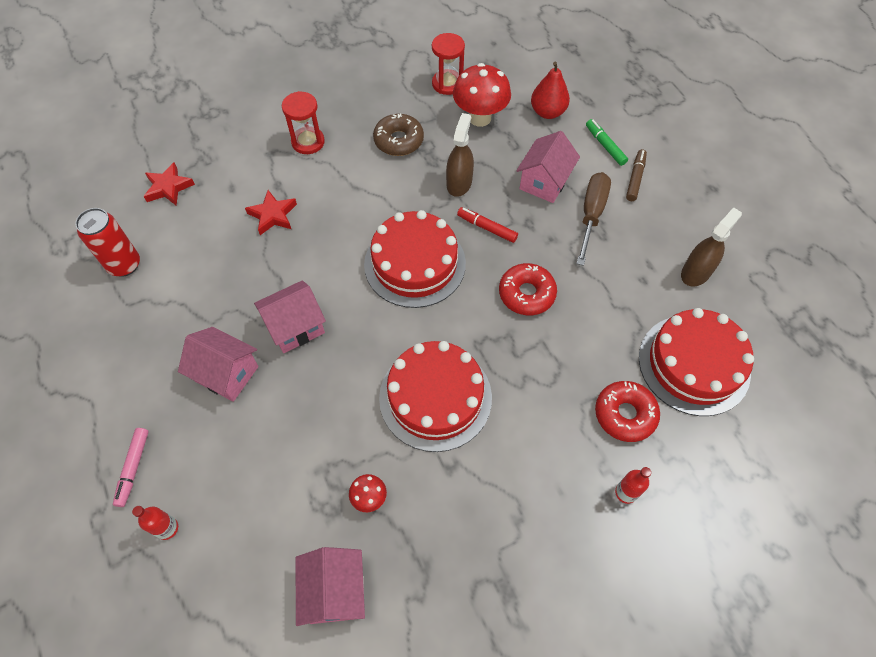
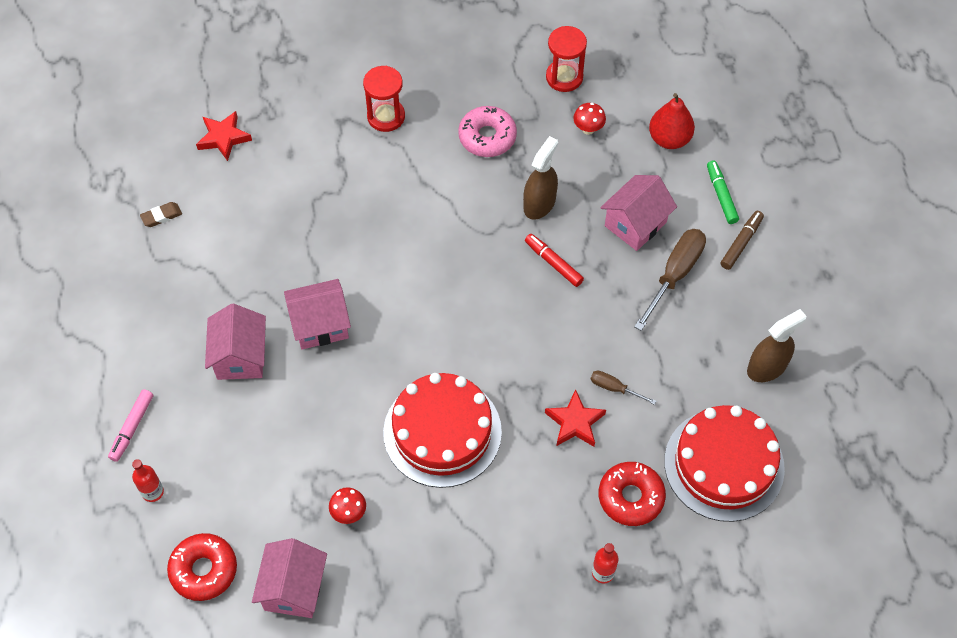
camera: 15 degrees right, 0 degrees up
(124, 265) = (161, 216): red can -> brown eraser
(227, 374) = (240, 357): pink house -> pink house turned 45 degrees clockwise
(273, 215) = (327, 195): red star -> red star (575, 422)
(398, 140) = (487, 137): brown donut -> pink donut
(415, 263) = (463, 285): red cake -> none
(480, 118) = (588, 129): red mushroom -> red mushroom, size x0.48
(526, 294) = (572, 347): red donut -> red donut (204, 570)
(575, 321) = (614, 388): none -> brown screwdriver

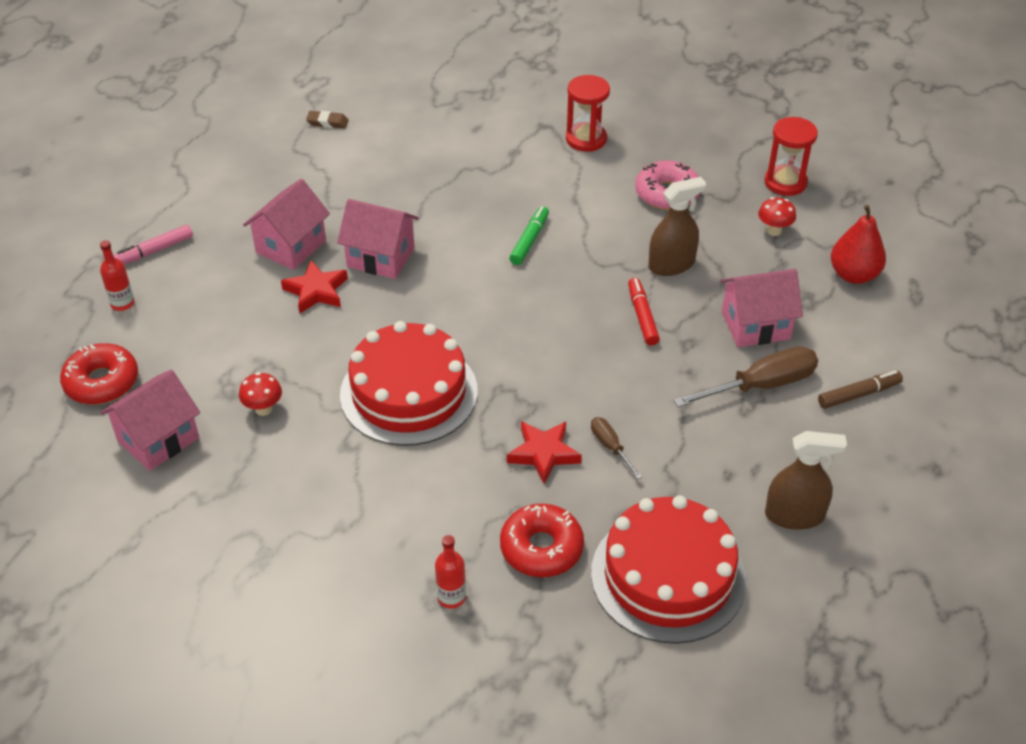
camera: 35 degrees right, 15 degrees down
(223, 138) = (431, 94): red star -> red star (316, 291)
(721, 195) = (871, 345): green marker -> green marker (529, 240)

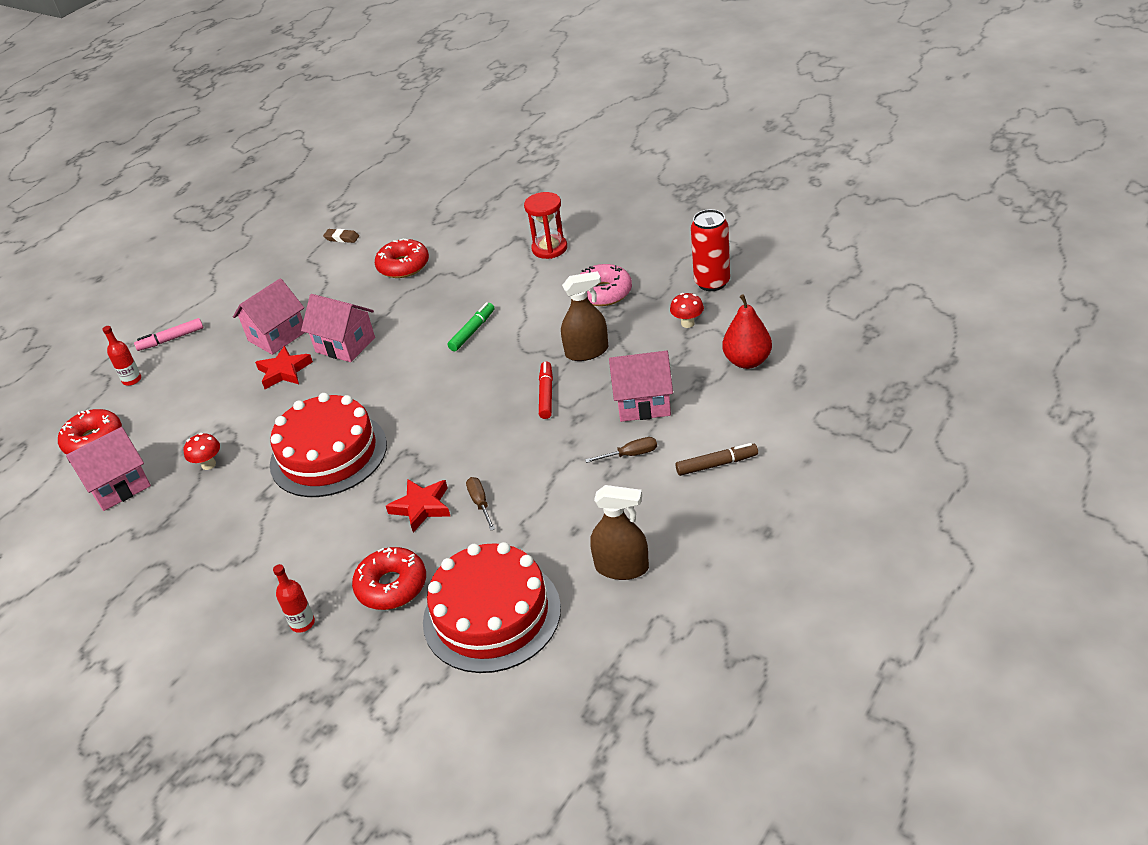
camera: 15 degrees right, 5 degrees down
(417, 158) = (403, 266): none -> red donut
(761, 385) = (631, 454): brown screwdriver -> brown screwdriver, size x0.52
(785, 182) = (712, 282): red hourglass -> red can

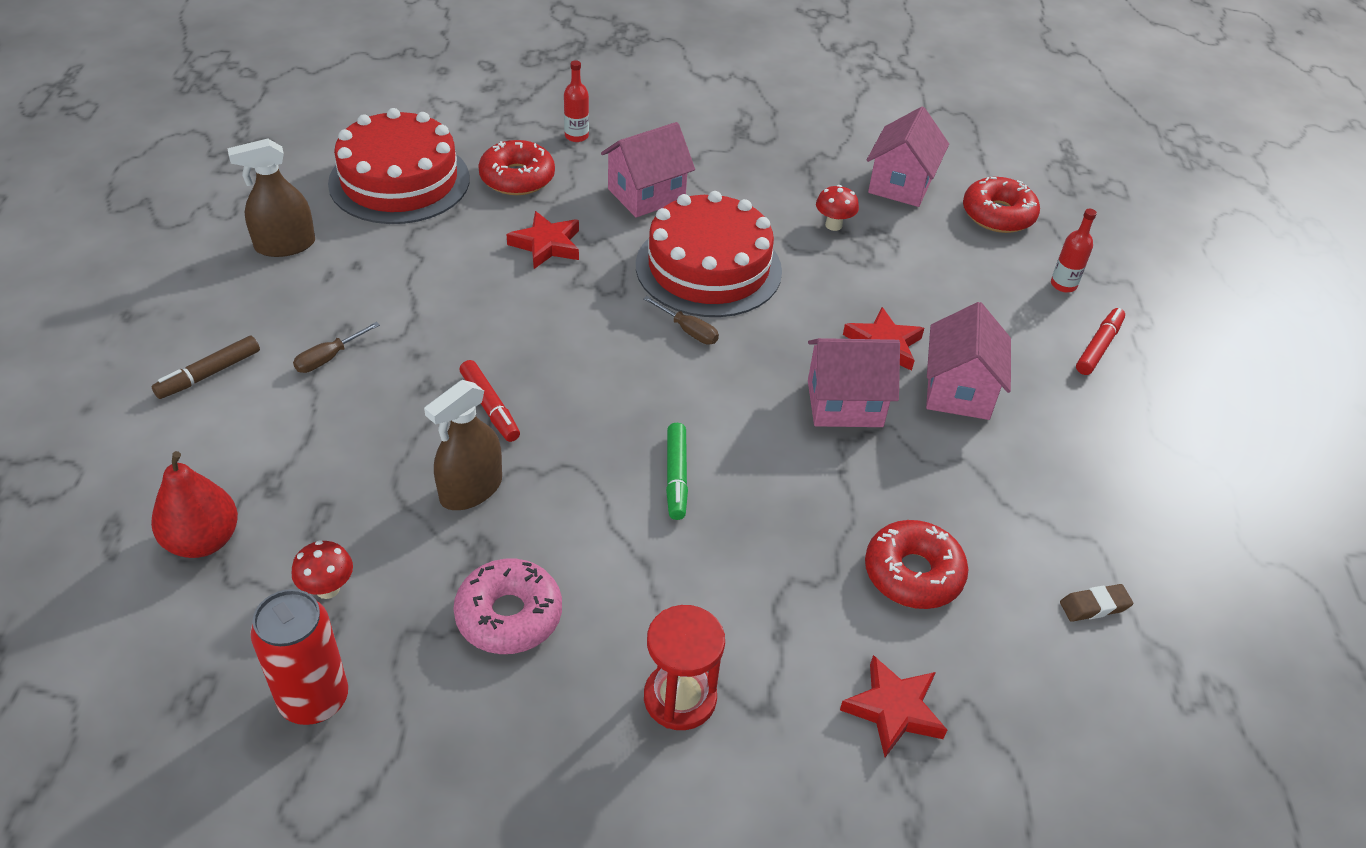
camera: 140 degrees right, 5 degrees up
(171, 339) = (1098, 347): pink marker -> red marker
(466, 227) = (893, 710): none -> red star
(480, 503) = (482, 264): brown screwdriver -> brown screwdriver (688, 331)
(643, 403) = (342, 429): pink house -> pink house (646, 195)

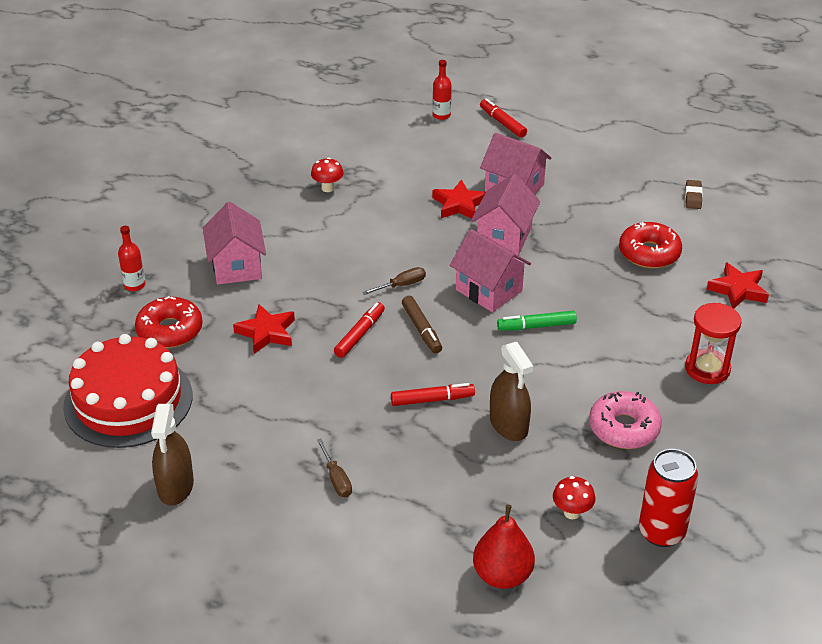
camera: 65 degrees left, 5 degrees down
(209, 374) = (320, 554): brown marker -> brown marker (421, 329)
(579, 317) = (360, 334): none -> red marker
(676, 476) = (536, 326): green marker -> green marker turned 150 degrees clockwise
(708, 268) = (340, 258): red cake -> none
(900, 185) = (302, 145): pink house -> pink house (489, 290)
(998, 215) = (359, 116): red donut -> none

